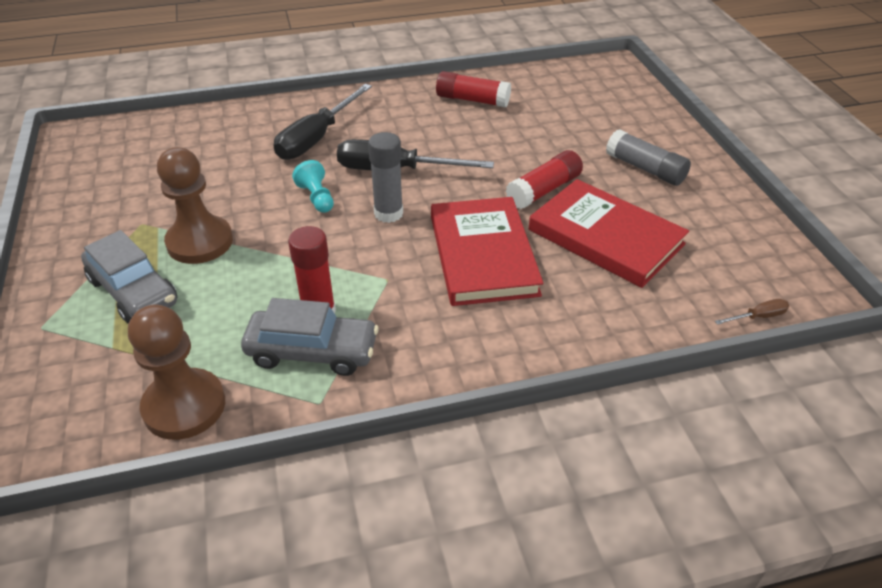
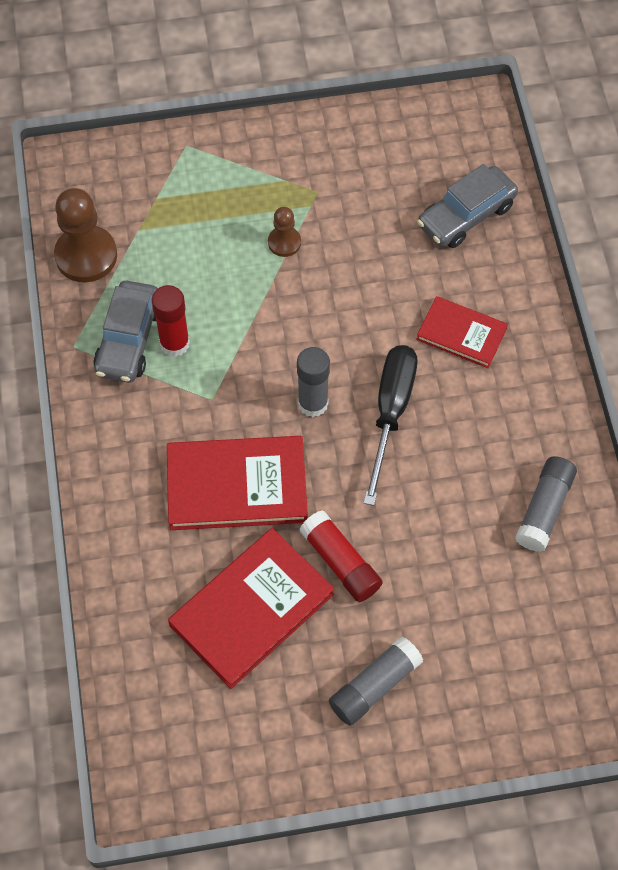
camera: 95 degrees right, 20 degrees up
(133, 291) = (221, 201): grey car -> grey car (466, 215)
(200, 242) = (284, 242): brown pawn -> brown pawn, size x0.54
(316, 138) = (461, 334): black screwdriver -> red book
(317, 198) = (346, 337): turquoise pawn -> none
(472, 100) = (544, 509): red glue stick -> grey glue stick
(758, 317) = (114, 725): brown screwdriver -> none

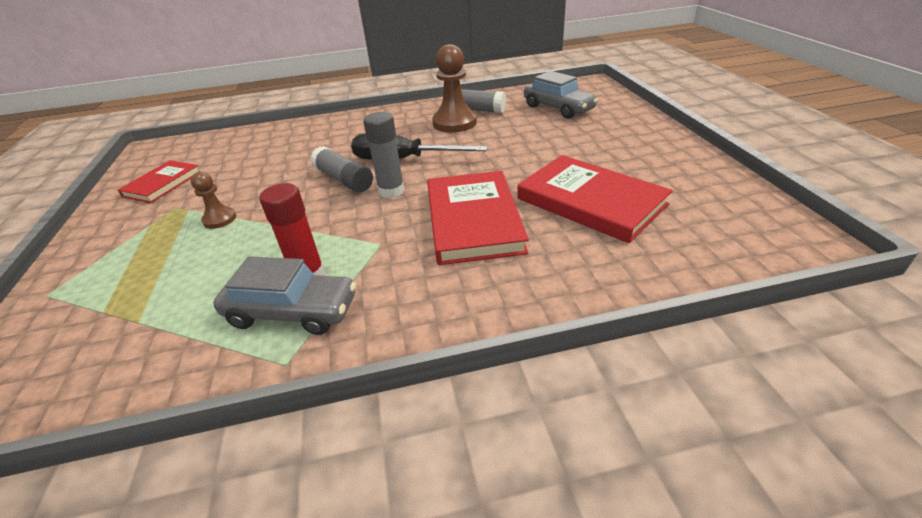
camera: 90 degrees left, 25 degrees down
(86, 256) = (146, 369): brown pawn -> brown pawn (454, 123)
(341, 562) = (532, 168): red glue stick -> none
(374, 686) = (624, 149): grey glue stick -> grey glue stick (344, 180)
(461, 334) = (342, 141): red book -> red book (162, 184)
(466, 215) = (243, 146): grey car -> grey car (558, 108)

